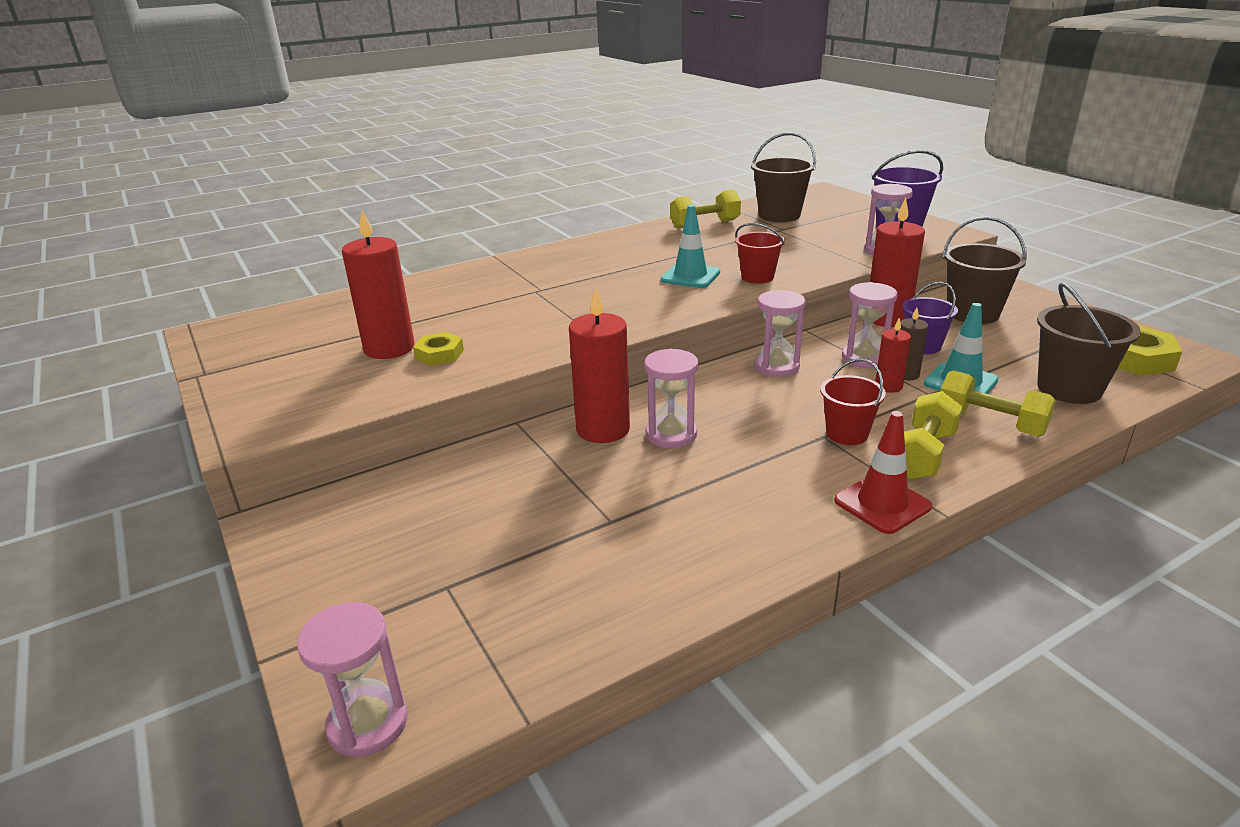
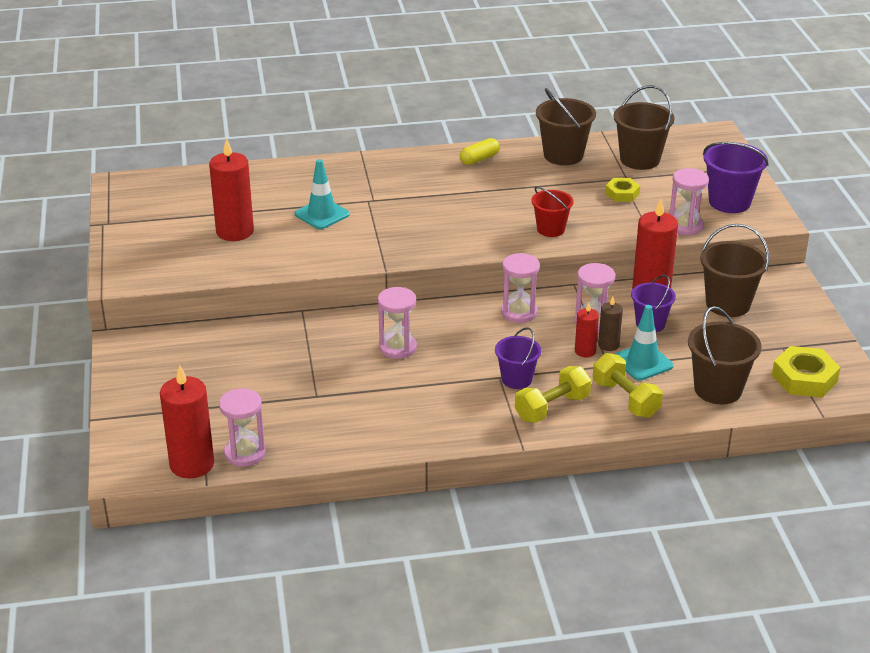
camera: 20 degrees right, 5 degrees up
(368, 723) = (131, 463): pink hourglass -> pink hourglass (245, 453)
(439, 354) = (265, 246): yellow nut -> yellow nut (622, 193)
(603, 429) = (355, 331): red candle -> red candle (192, 464)
(625, 240) = (479, 159): none -> yellow capsule
(690, 276) = (498, 215): turquoise traffic cone -> turquoise traffic cone (322, 214)
(704, 224) = (563, 155): yellow dumbbell -> brown bucket
(847, 434) = (516, 379): red bucket -> purple bucket
(882, 504) = (490, 431): red traffic cone -> none

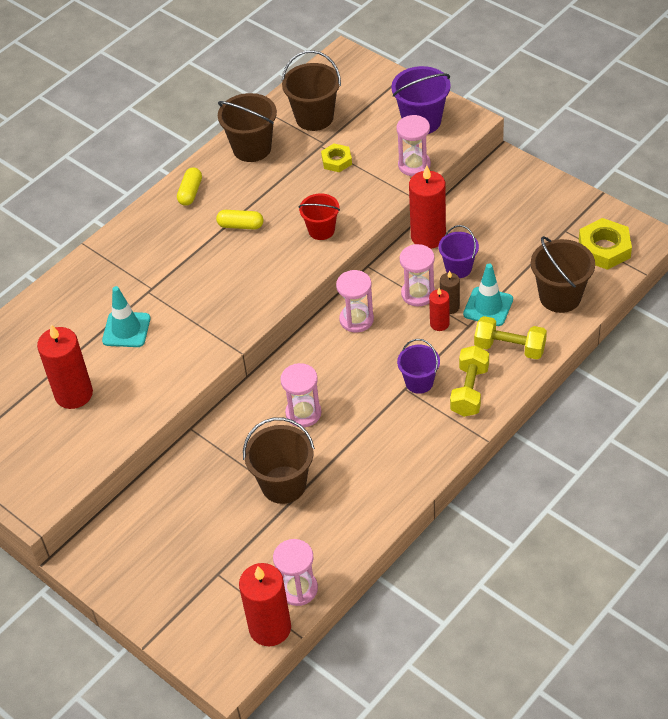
camera: 35 degrees left, 15 degrees up
(490, 196) = (240, 225): none -> yellow capsule
(728, 304) = (492, 214): brown bucket -> brown bucket (283, 484)

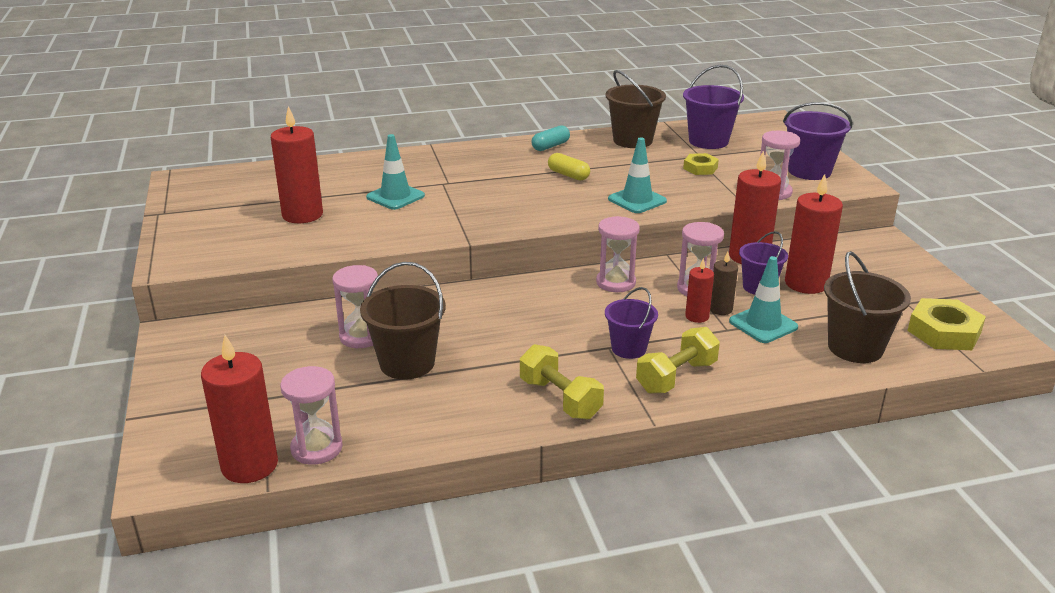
camera: 30 degrees right, 20 degrees down
(190, 192) = (550, 146): yellow capsule -> turquoise capsule
(303, 413) = (489, 323): pink hourglass -> pink hourglass (361, 336)
(314, 117) = (708, 141): brown bucket -> purple bucket
(321, 230) = (637, 200): red bucket -> turquoise traffic cone
(487, 246) = (806, 283): none -> red candle
(509, 348) = (756, 363): yellow dumbbell -> yellow dumbbell (560, 399)

